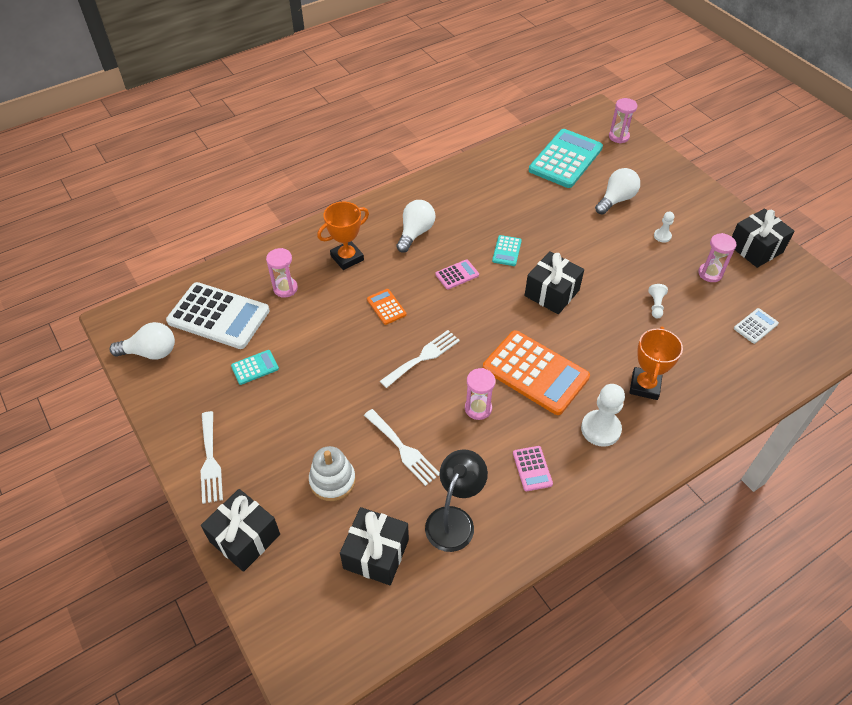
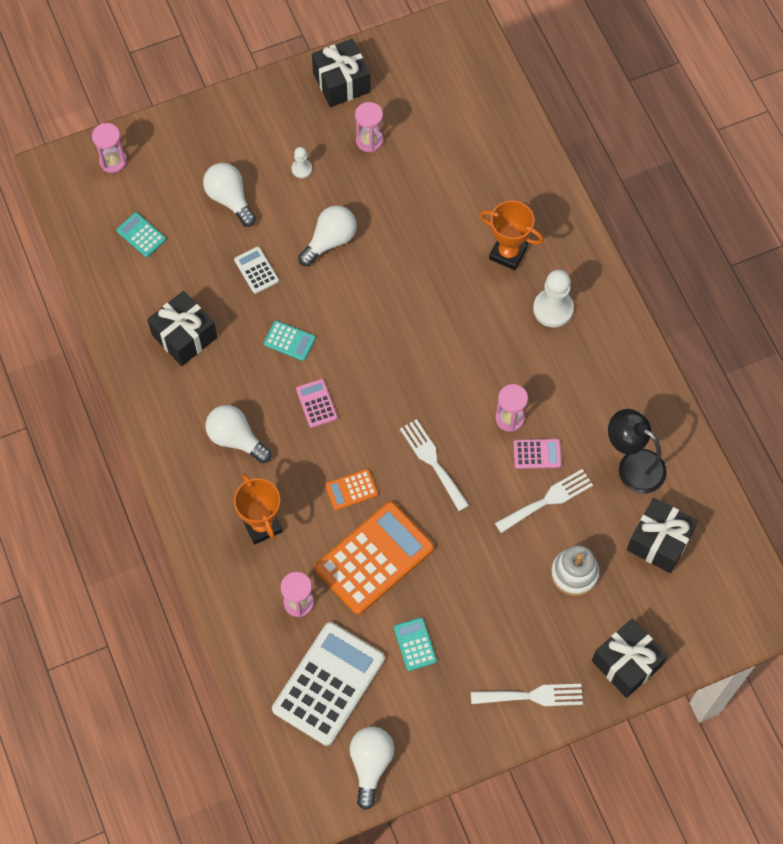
camera: 80 degrees left, 15 degrees up
(532, 468) = (588, 383): pink calculator -> pink calculator (537, 454)
(535, 373) = (473, 352): orange calculator -> orange calculator (374, 558)
(552, 293) = (365, 308): black gift -> black gift (184, 336)
(565, 159) = (141, 235): turquoise calculator -> turquoise calculator, size x0.45
(605, 262) = (330, 241): none -> white light bulb
(656, 305) = (404, 209): white pawn -> none
(755, 326) = (450, 124): white calculator -> white calculator (256, 270)

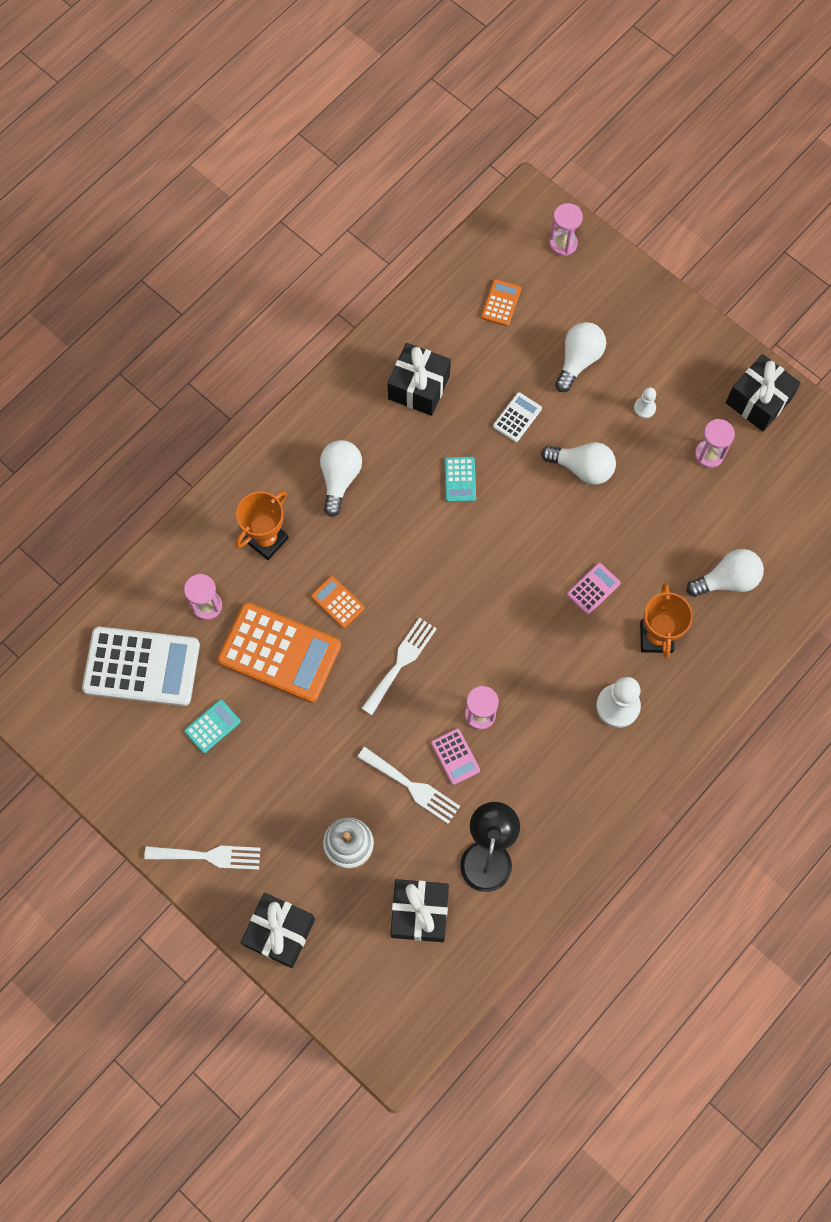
camera: 65 degrees right, 5 degrees up
(141, 235) = (501, 303): turquoise calculator -> orange calculator
(316, 403) = (409, 532): pink calculator -> pink calculator (593, 589)
(370, 764) = (82, 737): white light bulb -> white light bulb (727, 580)
(532, 696) = (209, 856): white fork -> white fork turned 60 degrees counterclockwise

